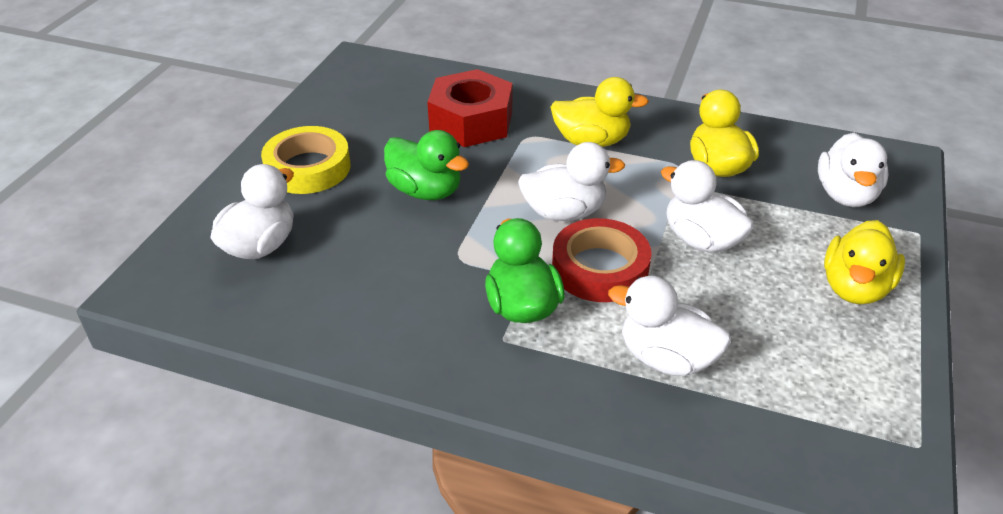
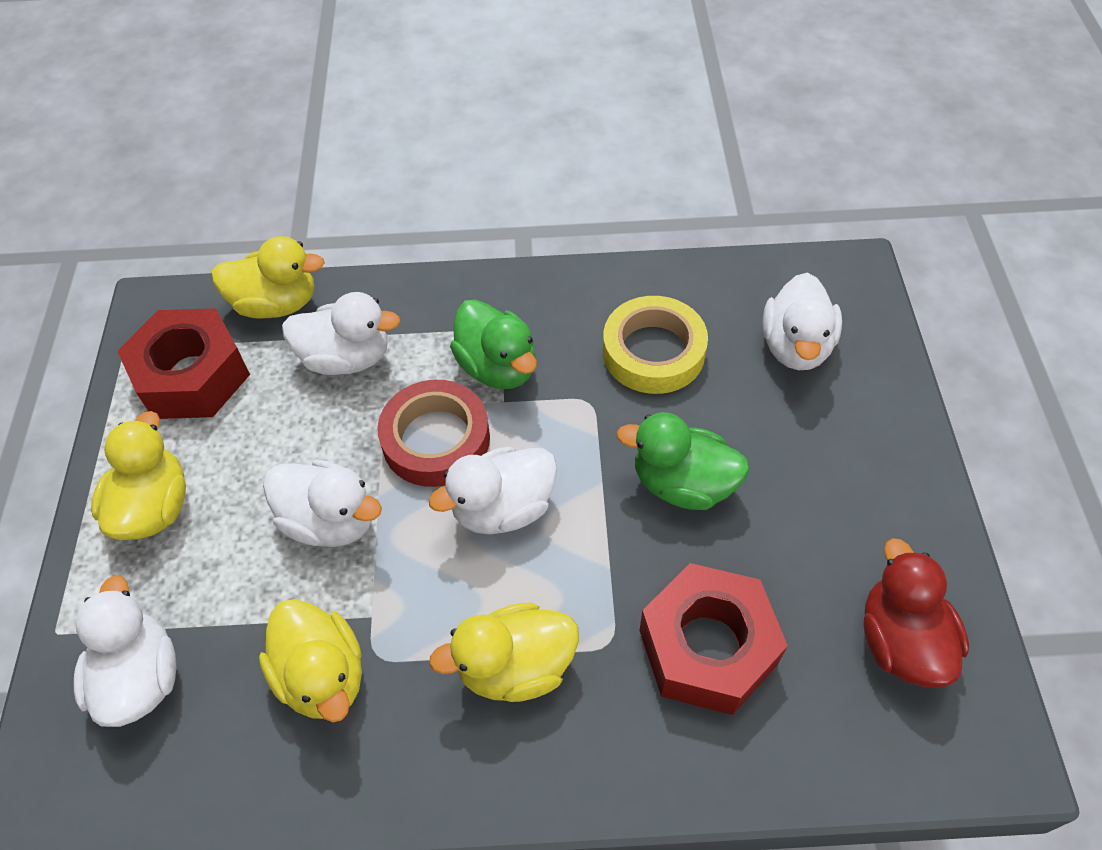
camera: 160 degrees right, 15 degrees up
(308, 168) = (847, 471): yellow tape -> yellow tape (653, 352)
(361, 98) = (900, 641): none -> red duck
(738, 443) = (276, 304): none -> yellow duck
(833, 390) = (192, 376): none -> red nut

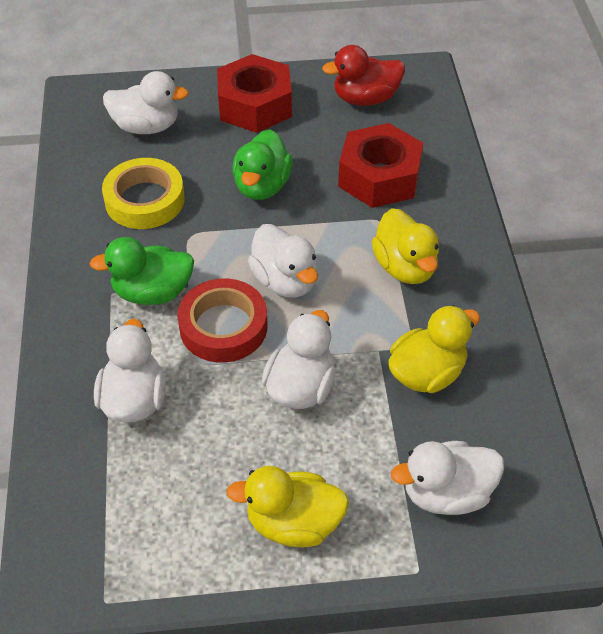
camera: 95 degrees left, 5 degrees down
(192, 376) = (146, 526): red nut -> red nut (255, 105)
(276, 304) = (60, 469): yellow duck -> none
(498, 367) = (152, 292): green duck -> green duck turned 150 degrees counterclockwise

